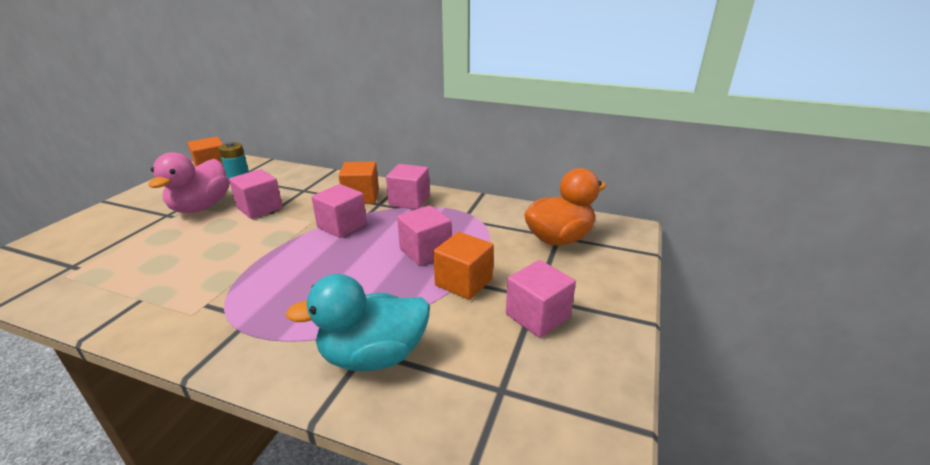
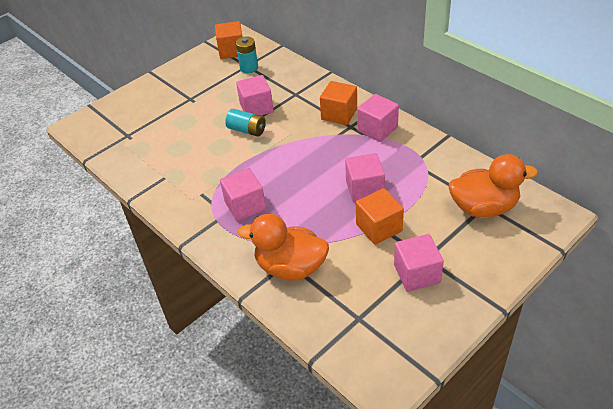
camera: 30 degrees right, 15 degrees up
(201, 207) = (215, 96): pink duck -> none
(254, 228) = (247, 130): none -> turquoise battery
(342, 226) = (312, 144): pink cube -> pink cube (245, 205)
(373, 356) = (290, 267): turquoise duck -> orange duck

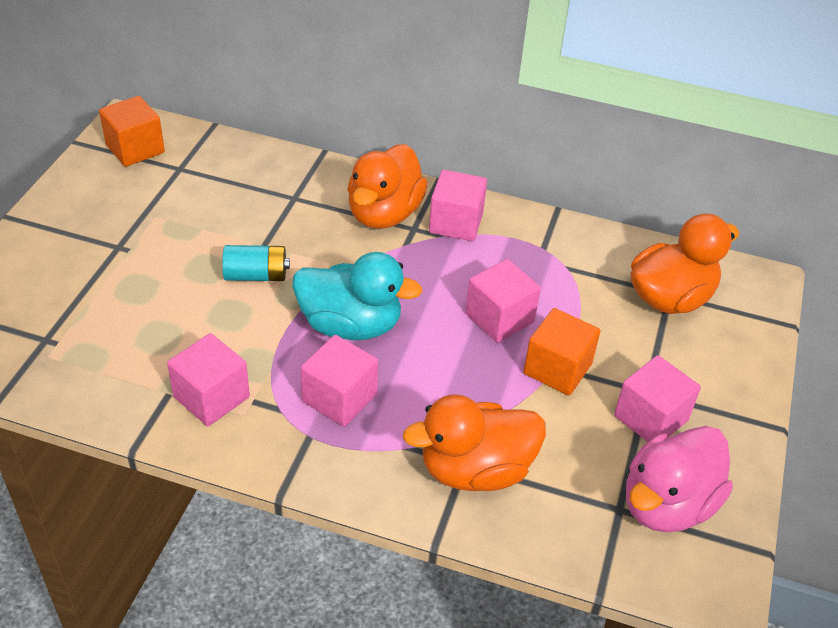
camera: 35 degrees left, 0 degrees up
(249, 68) = (186, 172): turquoise battery -> none
(256, 108) = (246, 235): pink cube -> pink cube (211, 397)
(278, 169) = (350, 325): none -> turquoise duck
(339, 114) = (384, 214): orange cube -> orange duck
(390, 326) = (667, 504): none -> pink duck

